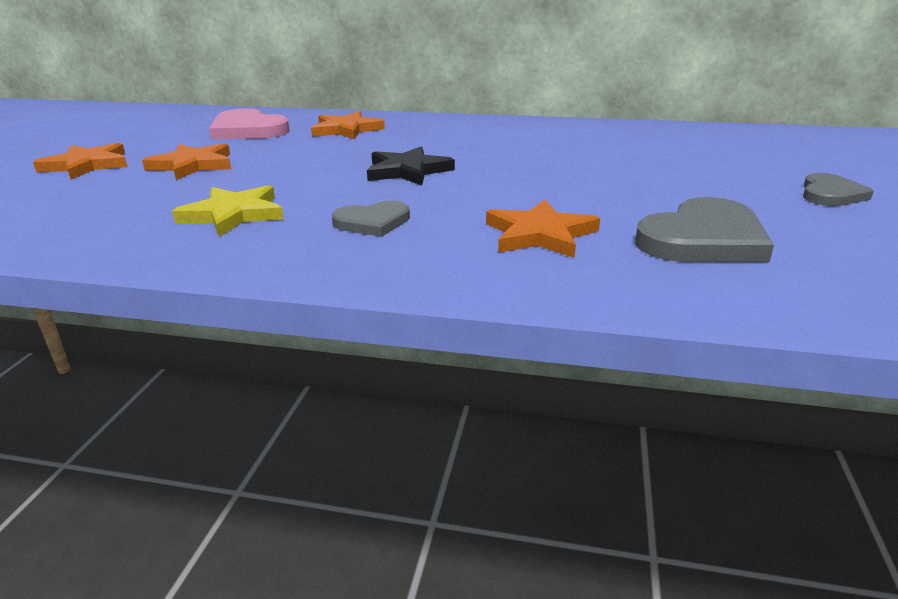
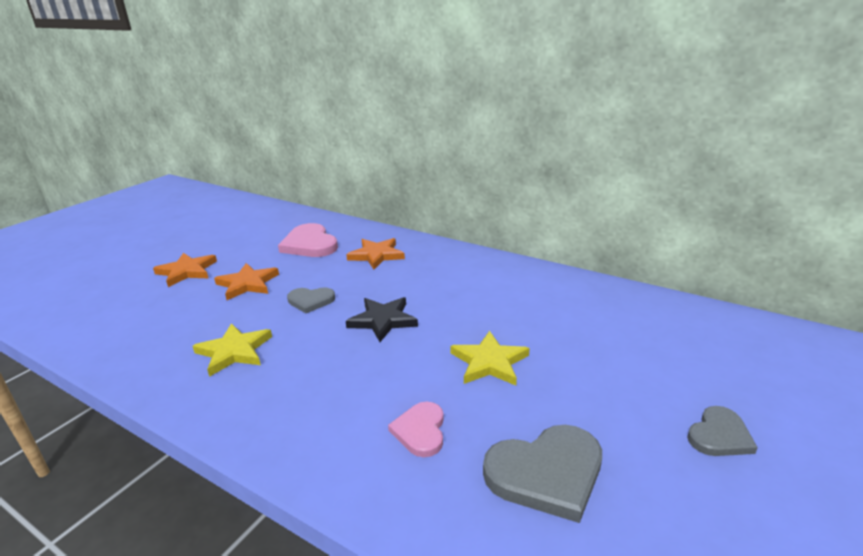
camera: 20 degrees right, 0 degrees up
(372, 222) = (314, 383): grey heart -> grey heart (311, 301)
(540, 234) = (420, 431): orange star -> pink heart
(563, 182) = (489, 362): none -> yellow star

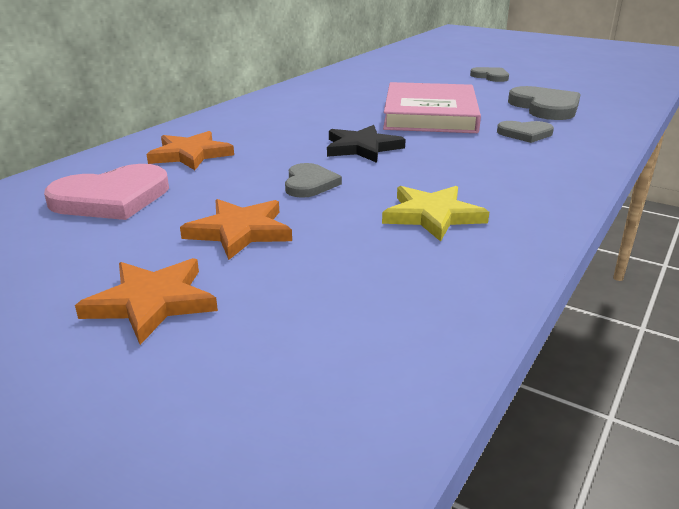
camera: 90 degrees left, 0 degrees up
(420, 431) = (525, 134): pink heart -> grey heart
(489, 362) = (430, 114): yellow star -> pink book

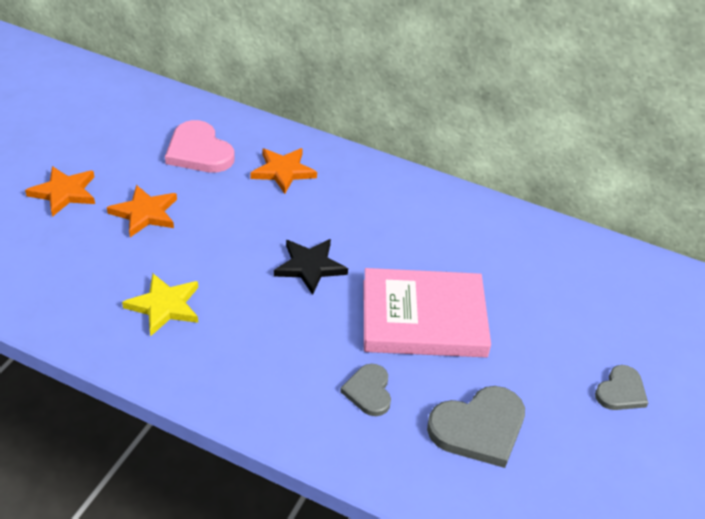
camera: 80 degrees right, 15 degrees up
(309, 183) = (225, 239): grey heart -> none

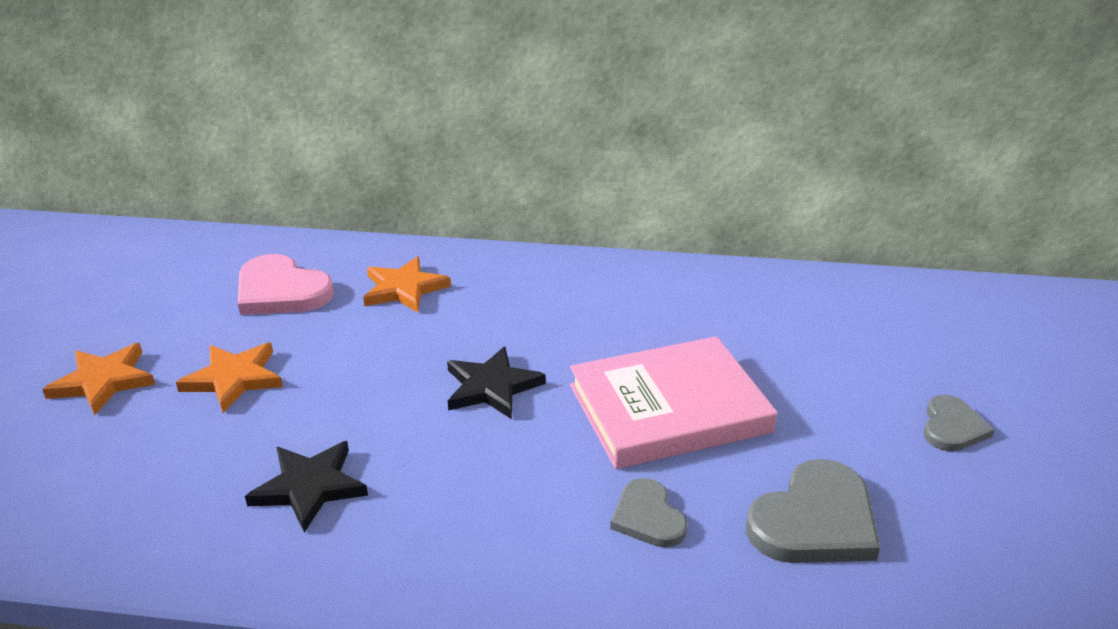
camera: 15 degrees left, 10 degrees down
(164, 306) = (309, 487): yellow star -> black star

